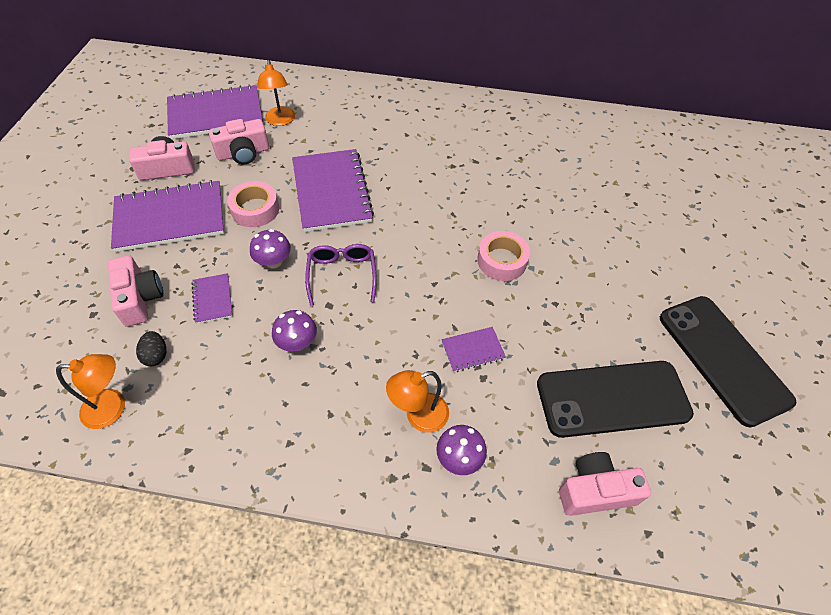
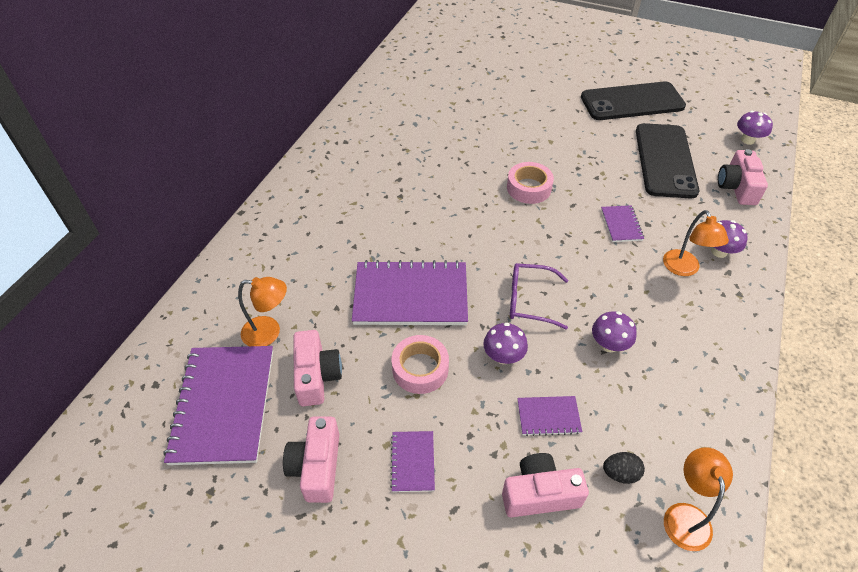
camera: 75 degrees left, 5 degrees down
(170, 218) = (412, 462): purple notebook -> purple notebook, size x0.46
(717, 517) = (747, 140): none -> purple mushroom

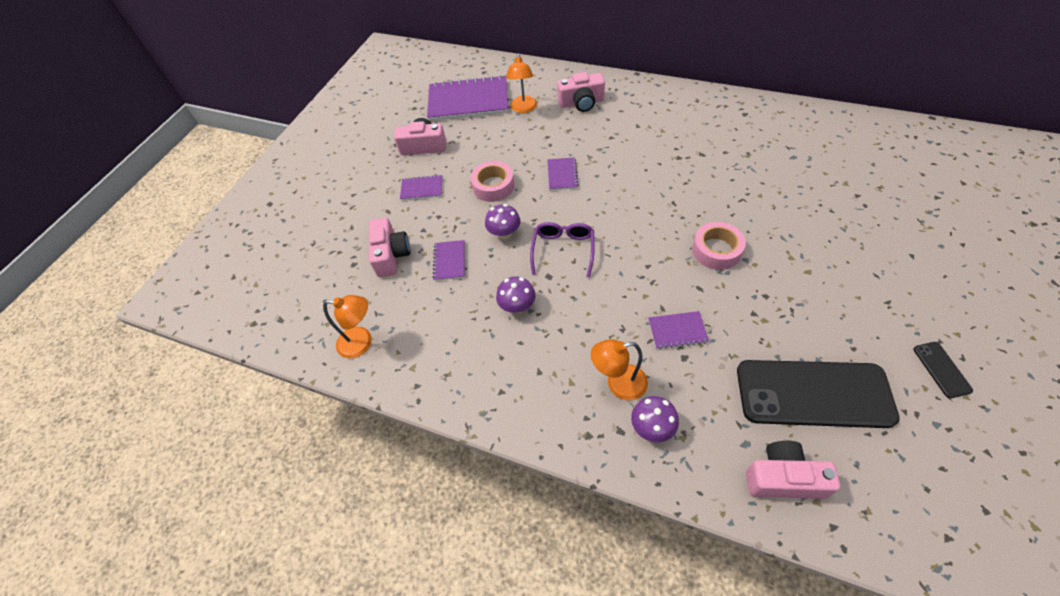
camera: 95 degrees right, 5 degrees up
(316, 376) = (488, 136): pink camera -> pink camera (581, 103)
(410, 295) = (562, 175): purple notebook -> purple notebook, size x0.46
(620, 473) = (399, 304): black egg -> none
(632, 102) = (941, 369): black phone -> black phone, size x0.41
(747, 140) = (911, 524): purple mushroom -> none

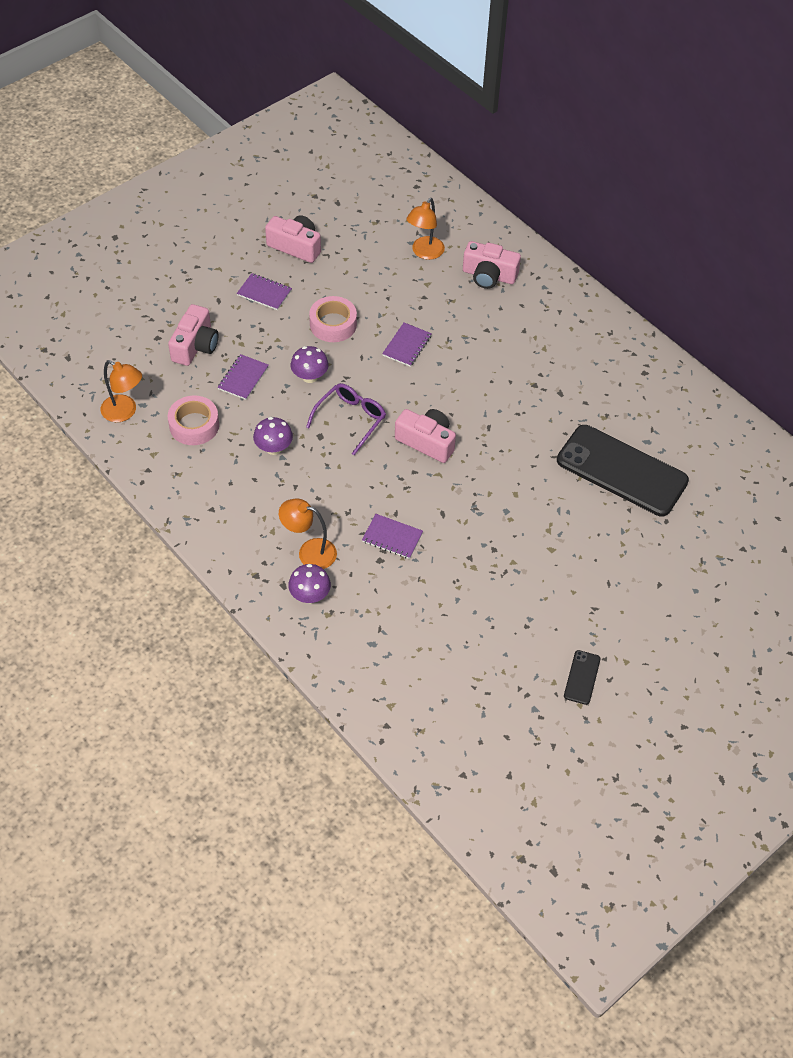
camera: 20 degrees right, 0 degrees up
(468, 101) = (375, 215): purple notebook -> none
(716, 250) = (487, 490): pink tape -> pink tape (194, 425)
(783, 478) = (379, 679): pink camera -> pink camera (426, 442)
(813, 394) = (459, 639): black phone -> black phone (621, 471)

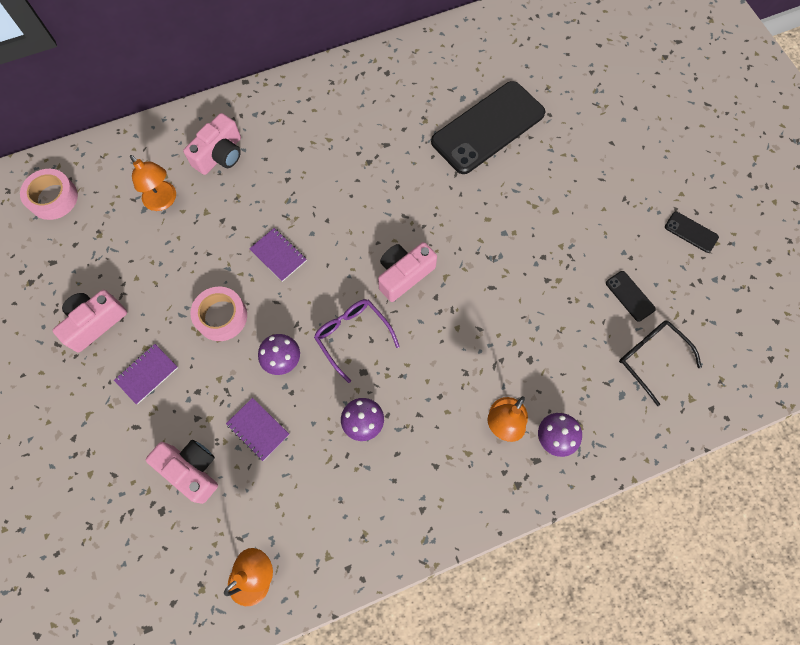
camera: 70 degrees left, 15 degrees up
(194, 425) = (304, 500): pink tape -> pink tape (53, 198)
(392, 537) = (507, 340): purple notebook -> none
(420, 662) = (651, 358): none -> black glasses
(481, 632) = (630, 296): none -> black phone

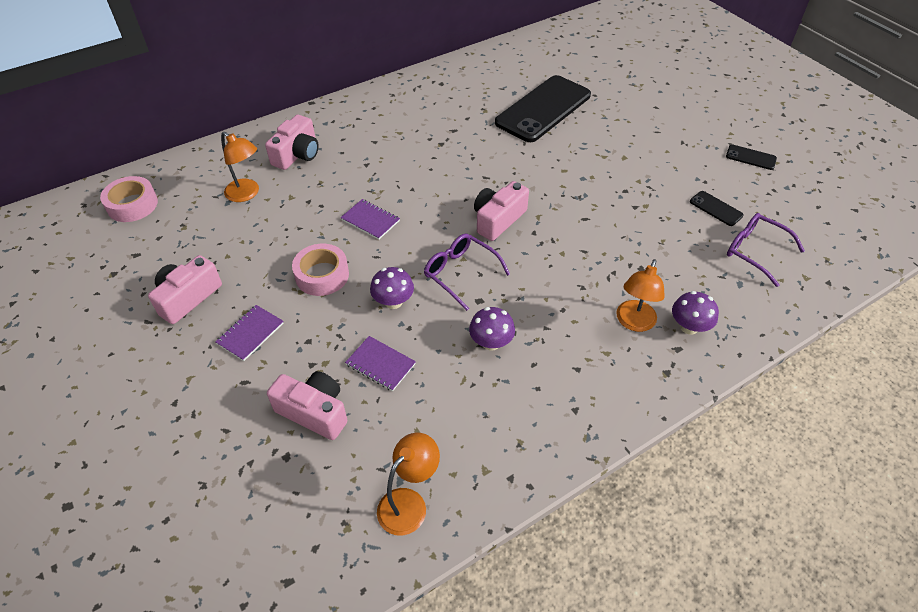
camera: 10 degrees left, 20 degrees down
(651, 358) = (755, 251): black glasses -> purple glasses

